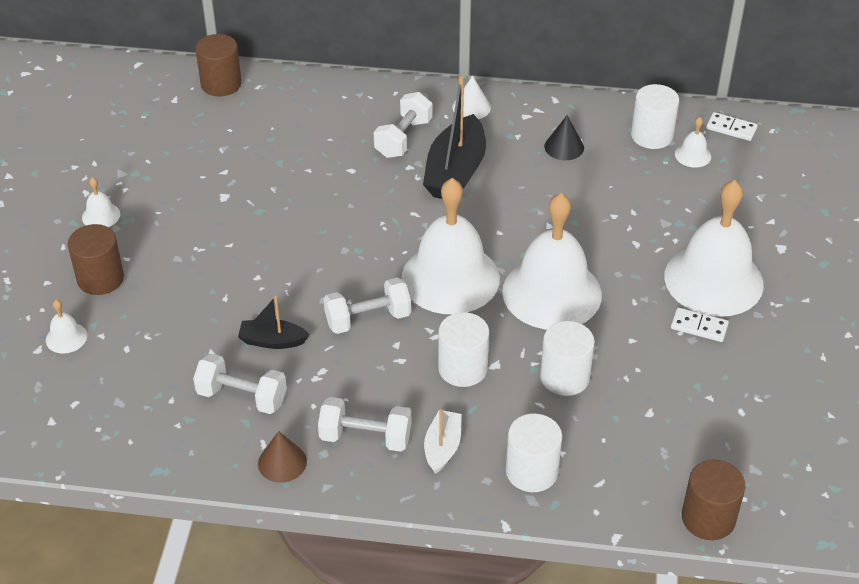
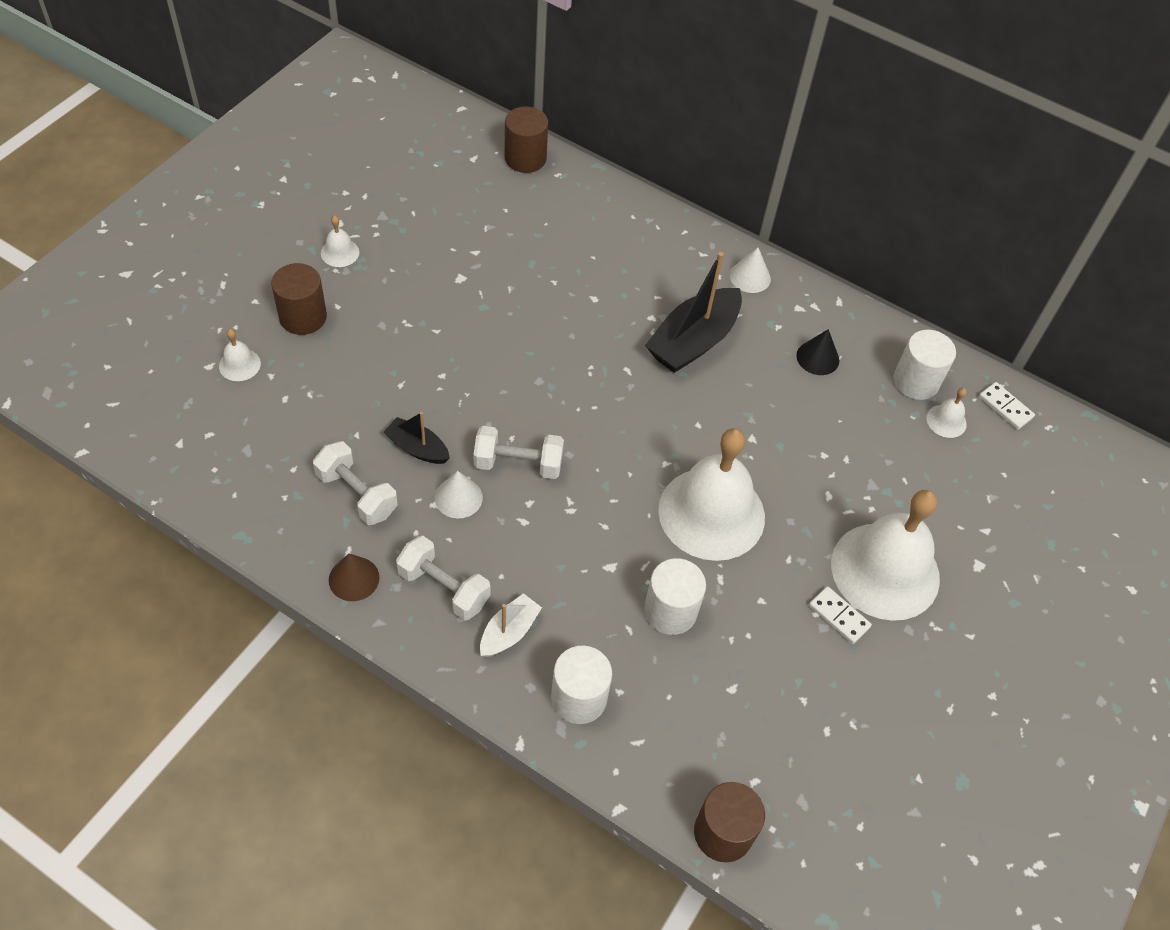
camera: 20 degrees right, 10 degrees up
(333, 364) = (458, 497): none -> white cone
(403, 138) = (663, 284): white dumbbell -> none
(450, 278) = (622, 454): white bell -> none
(462, 368) = (577, 556): white cylinder -> none

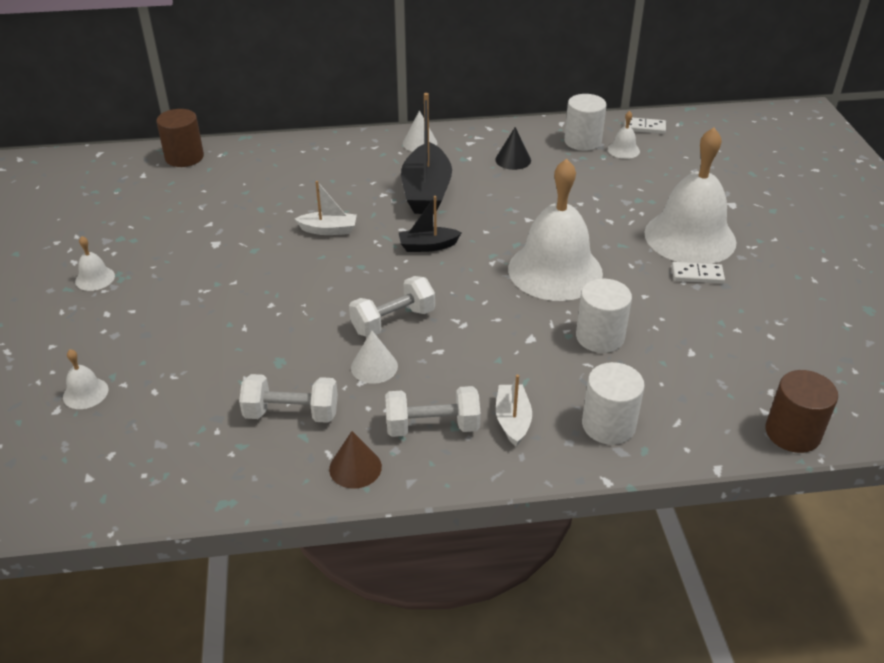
camera: 35 degrees left, 15 degrees down
(303, 317) = (109, 333): brown cylinder -> none
(417, 448) = (305, 357): black boat -> black boat (428, 246)
(564, 327) = (328, 230): none -> white boat

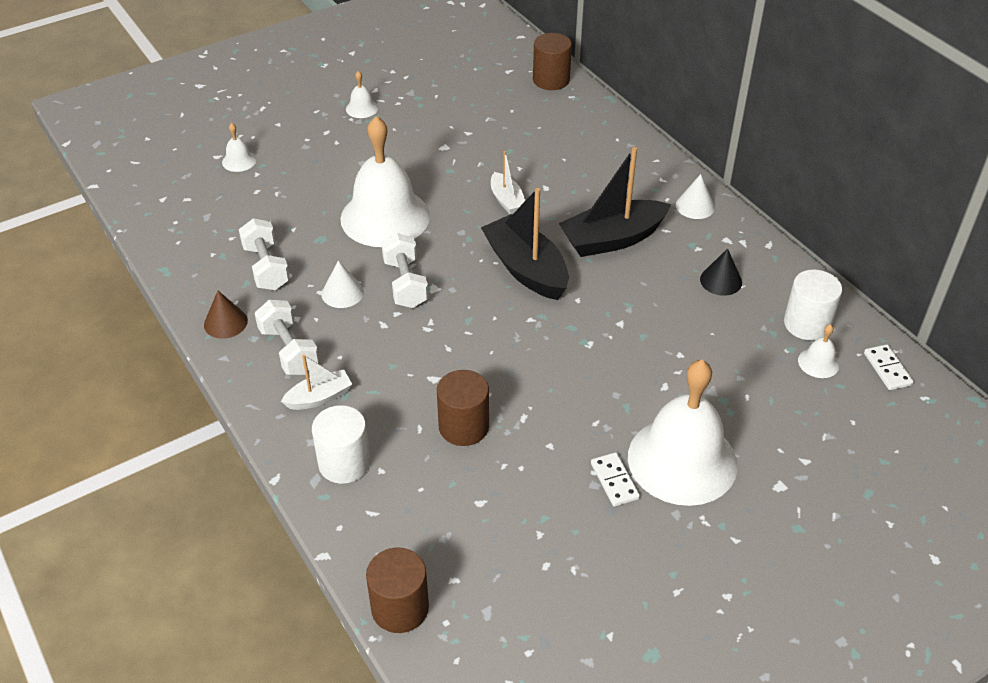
camera: 65 degrees right, 5 degrees up
(393, 321) = (405, 284): white dumbbell -> white dumbbell turned 45 degrees clockwise
(428, 246) = (526, 269): black boat -> black boat, size x1.86
(555, 270) = (547, 367): white bell -> white bell (385, 217)
(600, 337) = (463, 426): white cylinder -> brown cylinder

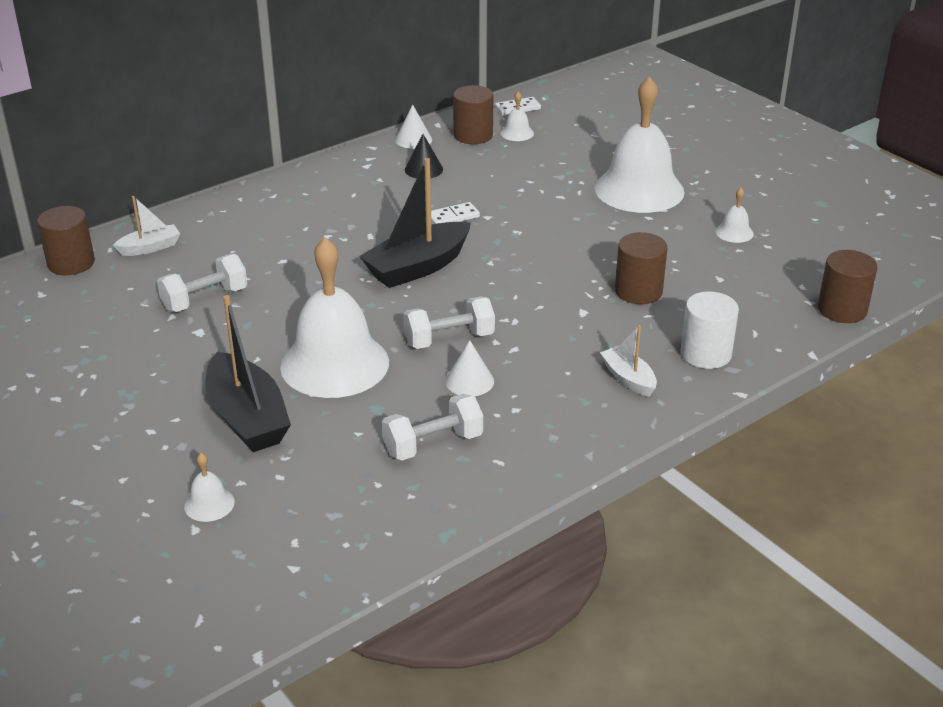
camera: 95 degrees left, 10 degrees down
(225, 322) = (533, 462): brown cone -> none
(289, 350) = (567, 408): white dumbbell -> white dumbbell (205, 299)
(362, 108) = (100, 405): white bell -> white bell (734, 232)
(507, 200) = (305, 283): white boat -> white boat (150, 248)
(612, 239) = (368, 221): black boat -> black boat (247, 418)
(614, 481) = (671, 218): white domino -> white domino (453, 217)
(695, 206) = (317, 179): white cone -> white cone (413, 139)
(807, 324) = (473, 135): white cylinder -> brown cylinder

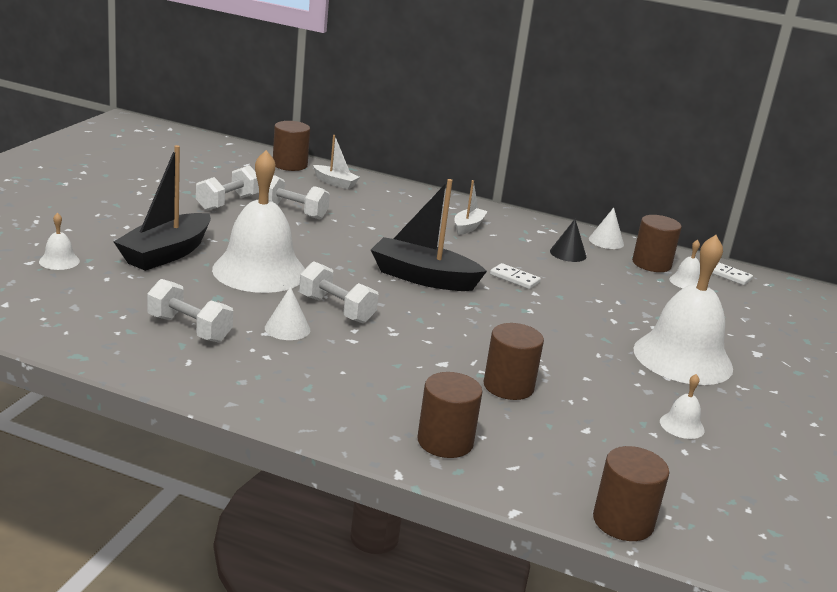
camera: 55 degrees right, 10 degrees down
(144, 338) = (227, 203): none -> white dumbbell
(628, 378) = (362, 404): white boat -> white boat (468, 227)
(706, 354) = (445, 442): white cylinder -> brown cylinder

